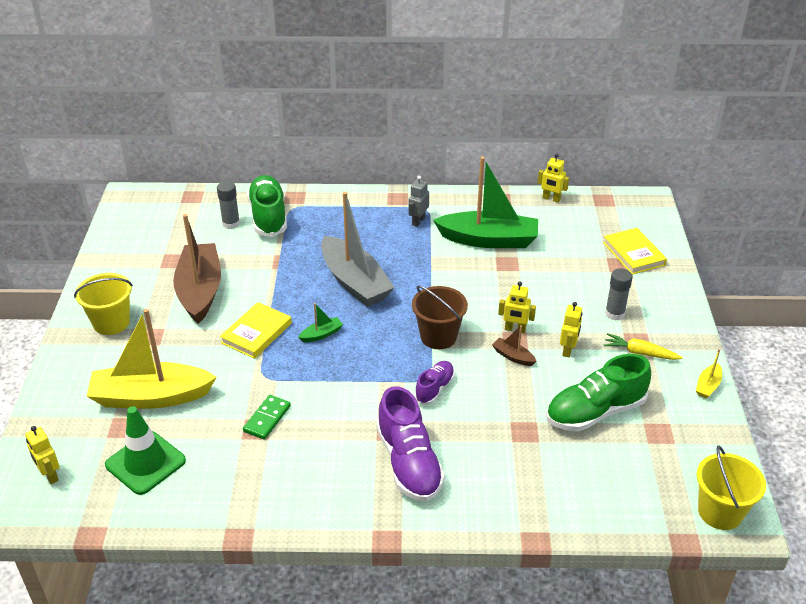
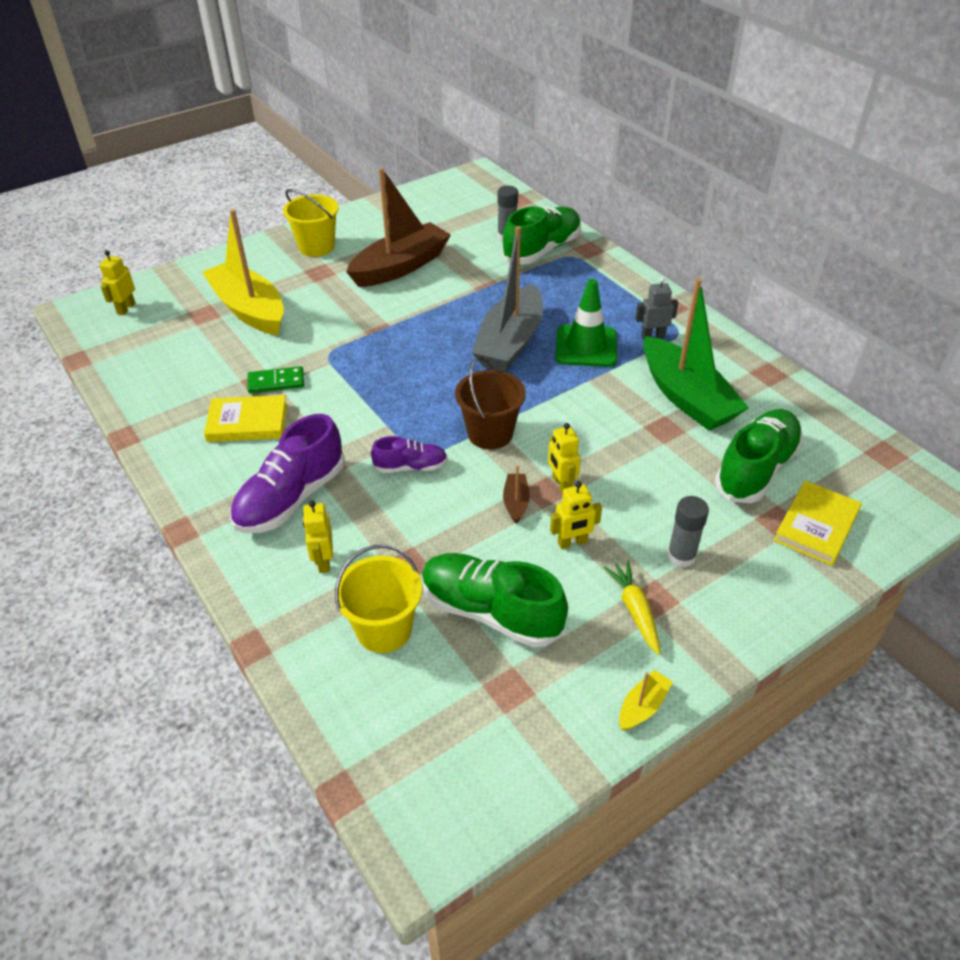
camera: 55 degrees right, 5 degrees up
(145, 463) = (173, 345): green traffic cone -> green traffic cone (586, 346)
(256, 333) = (379, 322): yellow book -> yellow book (247, 422)
(321, 334) = (415, 359): green boat -> none
(551, 199) = (824, 411): yellow robot -> yellow robot (323, 561)
(573, 249) = (756, 469): none -> green shoe
(708, 386) = (642, 706): yellow boat -> yellow boat turned 135 degrees clockwise
(720, 512) = (419, 812): yellow bucket -> yellow bucket (384, 629)

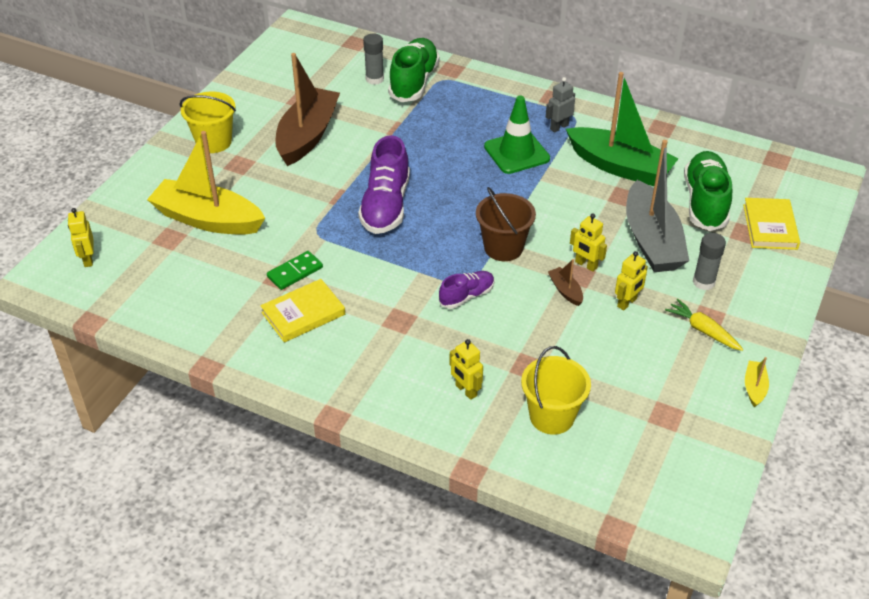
camera: 30 degrees left, 0 degrees up
(291, 498) = (397, 356): purple shoe -> purple shoe (385, 206)
(491, 611) = (612, 372): green shoe -> none
(510, 342) = (456, 169): grey boat -> grey boat (652, 240)

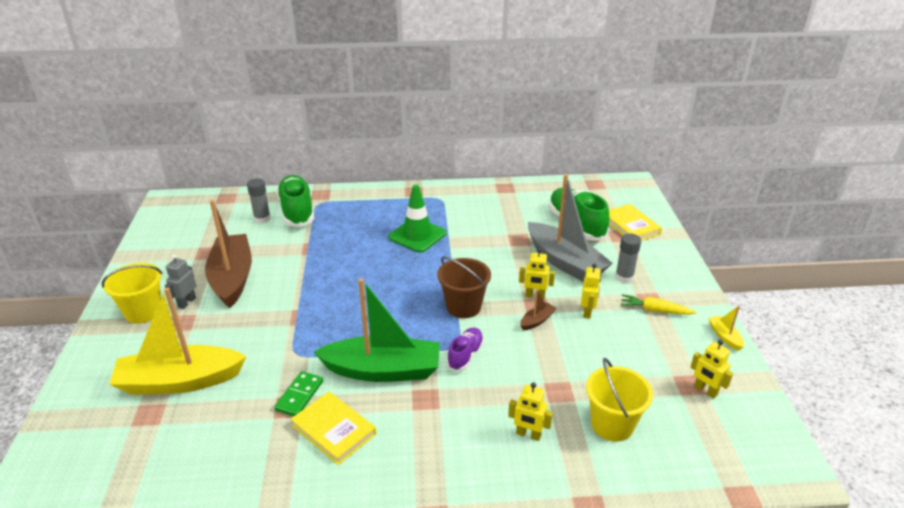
camera: 30 degrees left, 10 degrees down
(88, 259) = (65, 471): yellow robot -> yellow robot (705, 391)
(303, 313) = (334, 430): yellow book -> yellow book turned 75 degrees counterclockwise
(385, 206) = (342, 309): purple shoe -> none
(559, 127) = (434, 208): grey robot -> grey robot (186, 302)
(565, 291) = (537, 321): brown boat -> brown boat turned 105 degrees clockwise
(619, 166) = (499, 221): green boat -> green boat (382, 370)

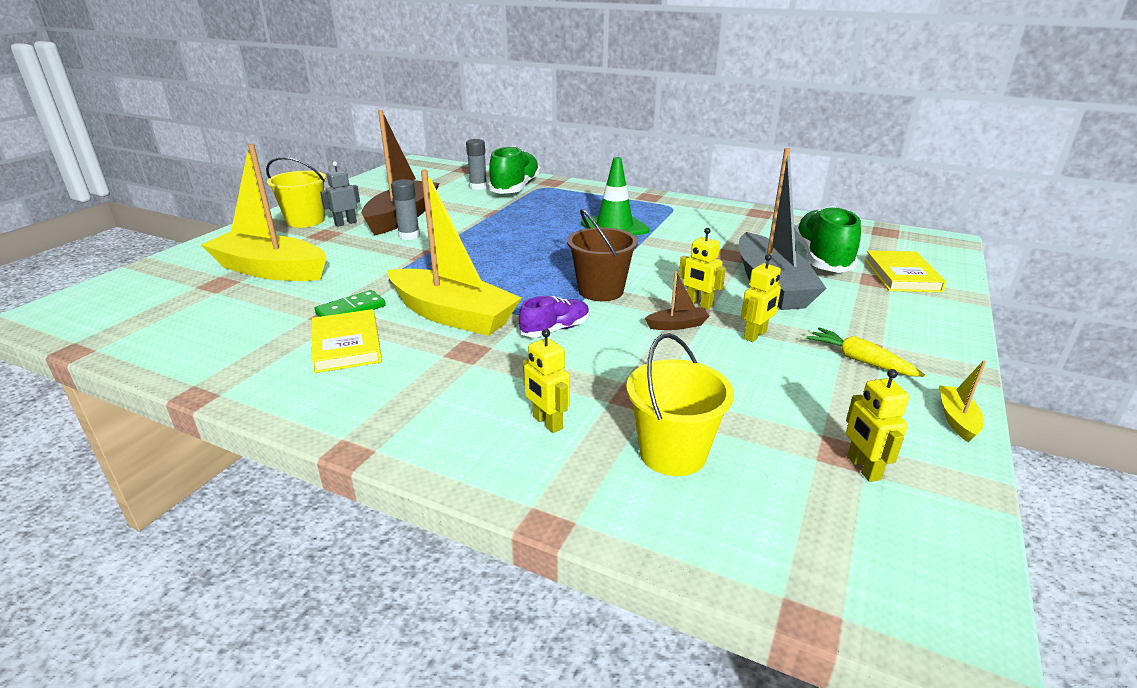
camera: 30 degrees right, 5 degrees down
(382, 370) = (452, 315): green boat -> yellow boat
(624, 277) = (844, 318): grey glue stick -> grey glue stick (409, 236)

